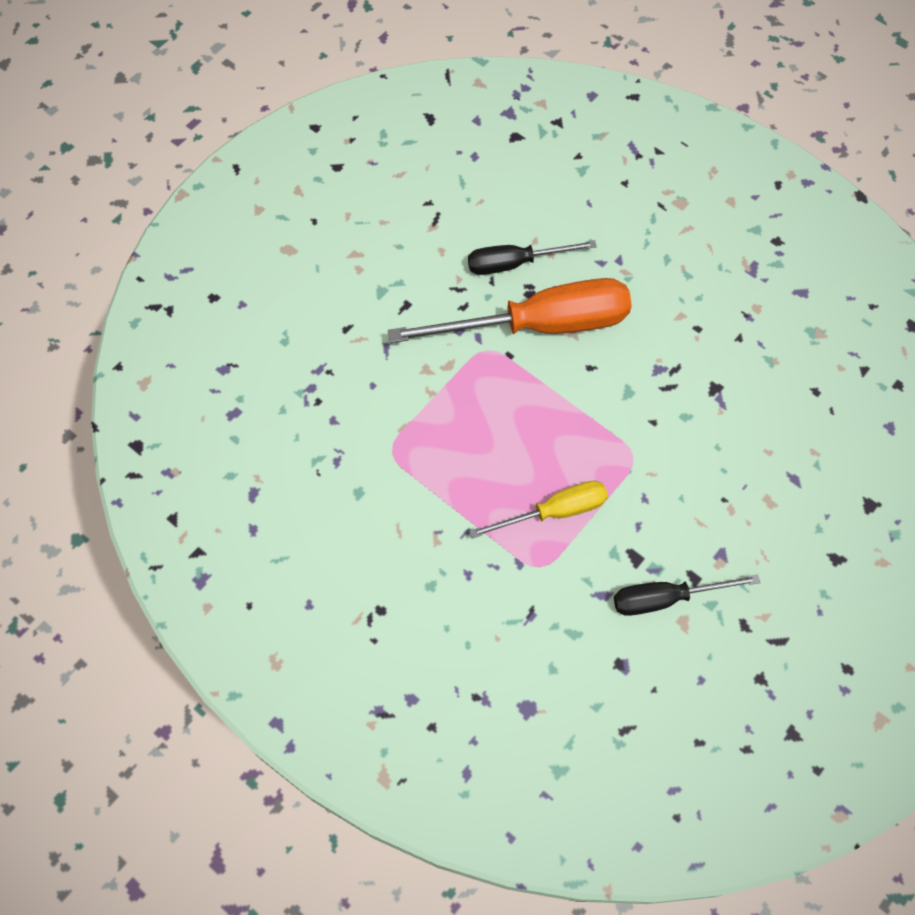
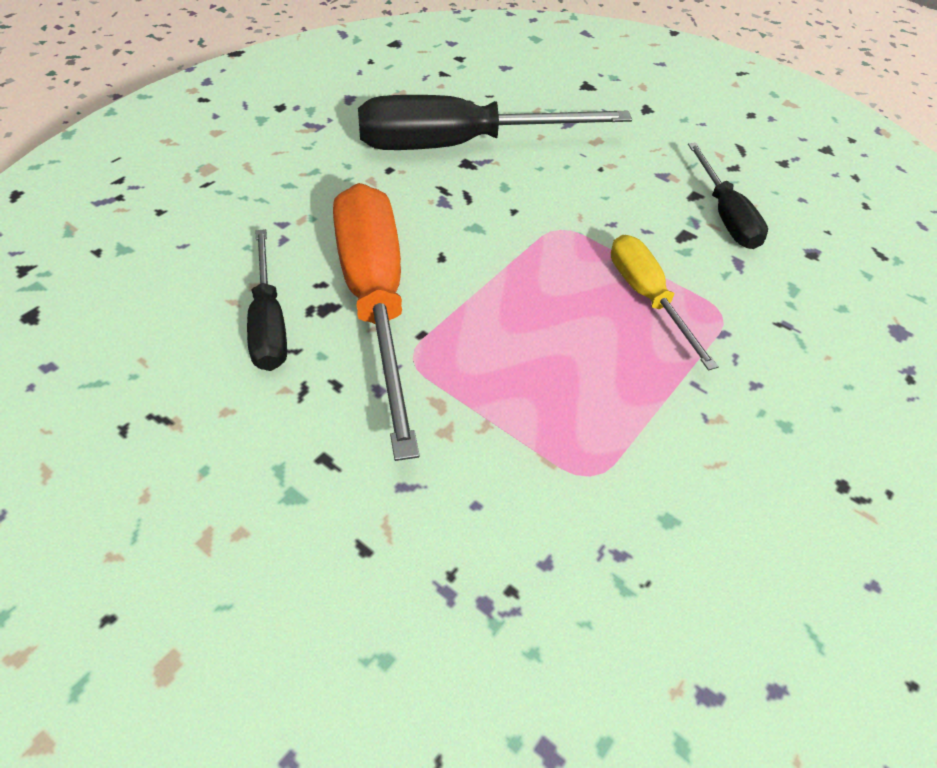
camera: 95 degrees left, 15 degrees down
(741, 382) = (460, 145): none -> black screwdriver

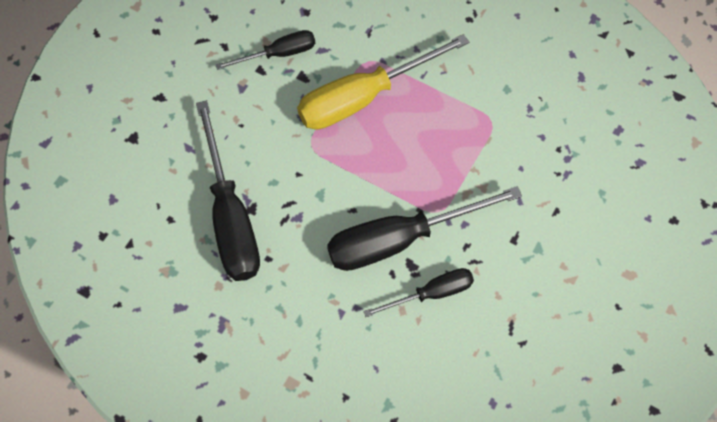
camera: 95 degrees left, 15 degrees up
(376, 301) = (400, 239): orange screwdriver -> black screwdriver
(647, 297) = (363, 97): yellow screwdriver -> yellow screwdriver, size x1.81

